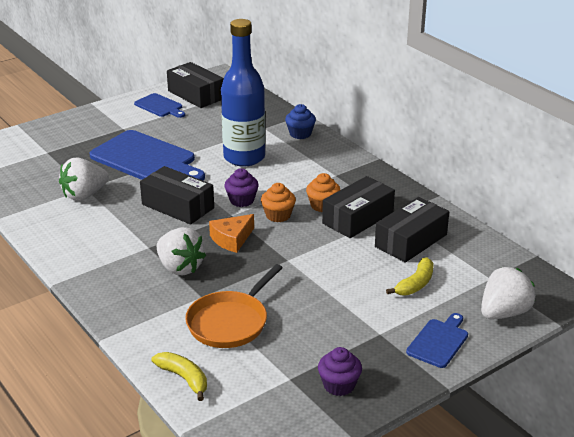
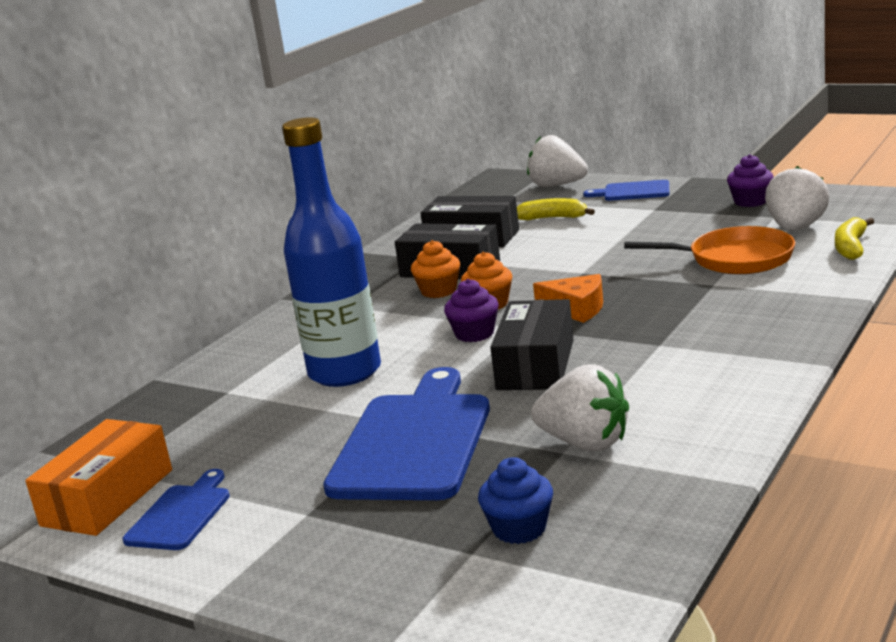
camera: 110 degrees left, 10 degrees down
(180, 267) = (676, 312): white strawberry -> white strawberry (795, 228)
(196, 95) = (108, 497): black box -> orange box
(300, 134) = (234, 361): blue cupcake -> blue cupcake (519, 529)

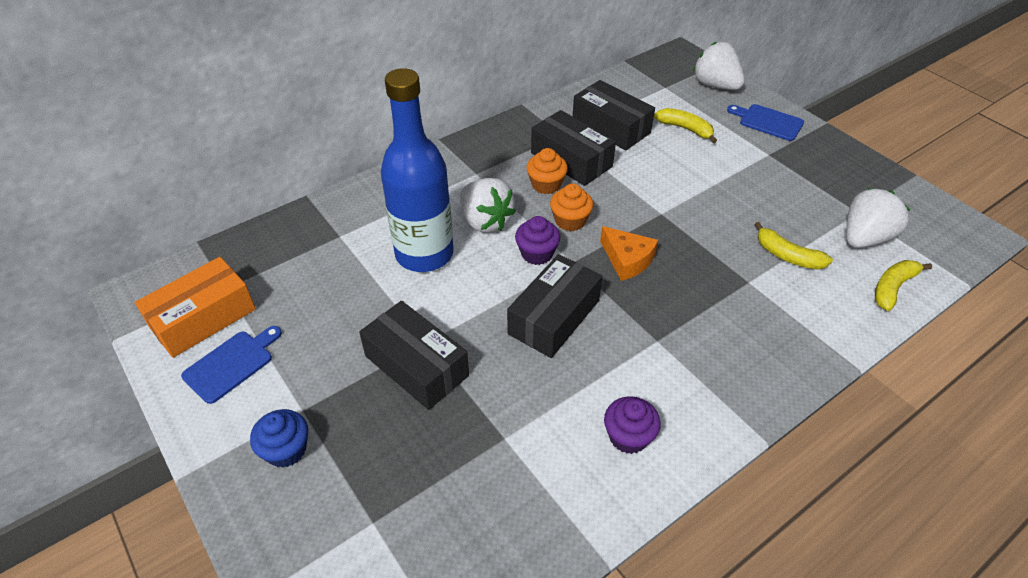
camera: 20 degrees right, 25 degrees up
(413, 442) = (416, 366): blue cutting board -> black box
(519, 529) = (419, 514): blue cupcake -> blue cupcake (286, 450)
(585, 443) = (526, 436): white strawberry -> white strawberry (485, 221)
(734, 259) = (787, 256): orange pan -> yellow banana
(750, 201) = (852, 181): purple cupcake -> purple cupcake (628, 437)

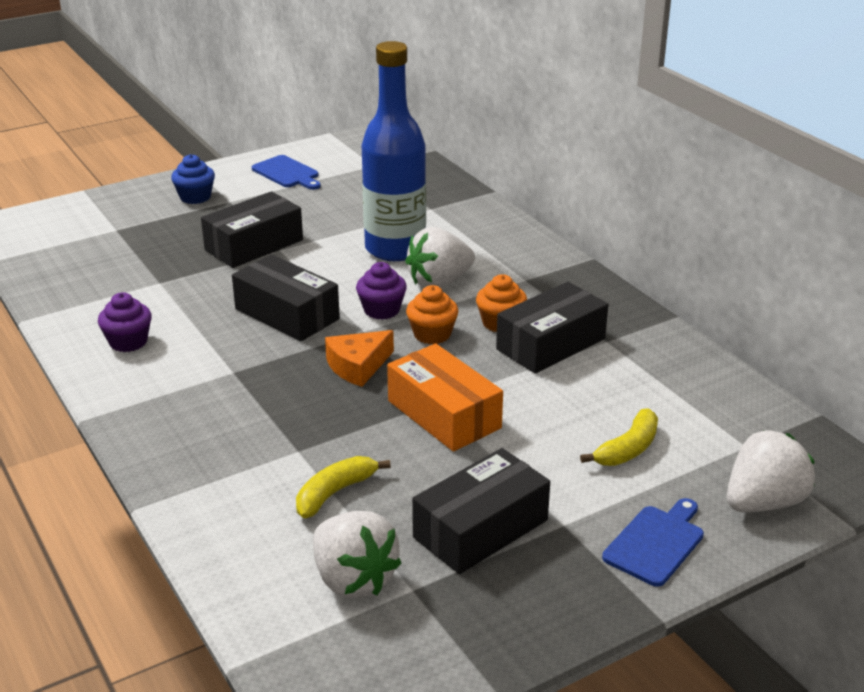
camera: 95 degrees right, 15 degrees down
(203, 318) = (340, 159): orange box -> orange box (444, 414)
(611, 127) = (627, 382): black box -> black box (480, 529)
(892, 288) = (248, 578): yellow banana -> none

